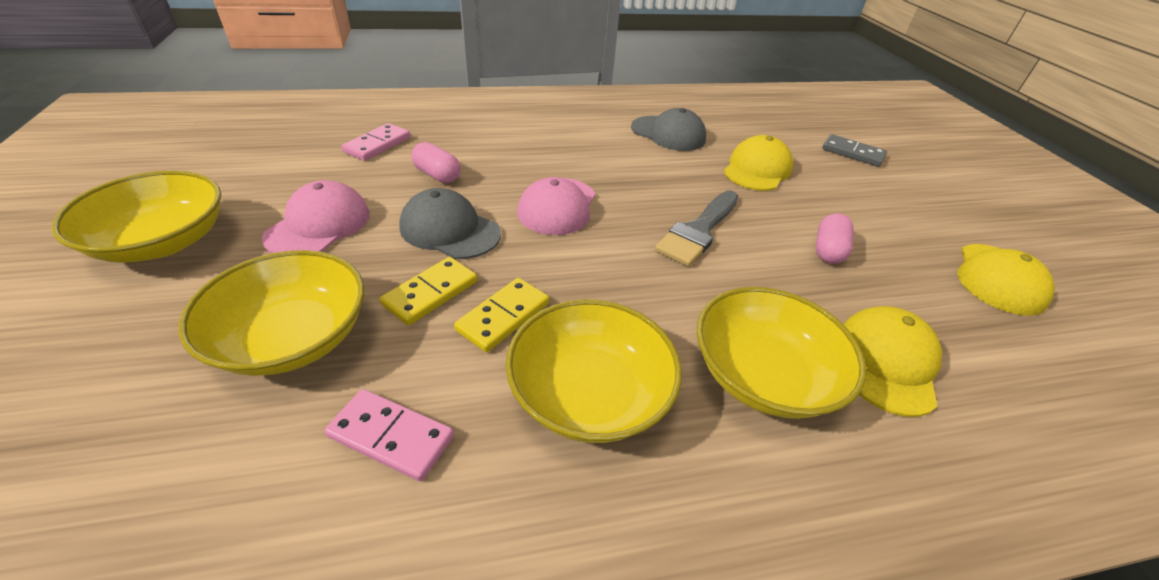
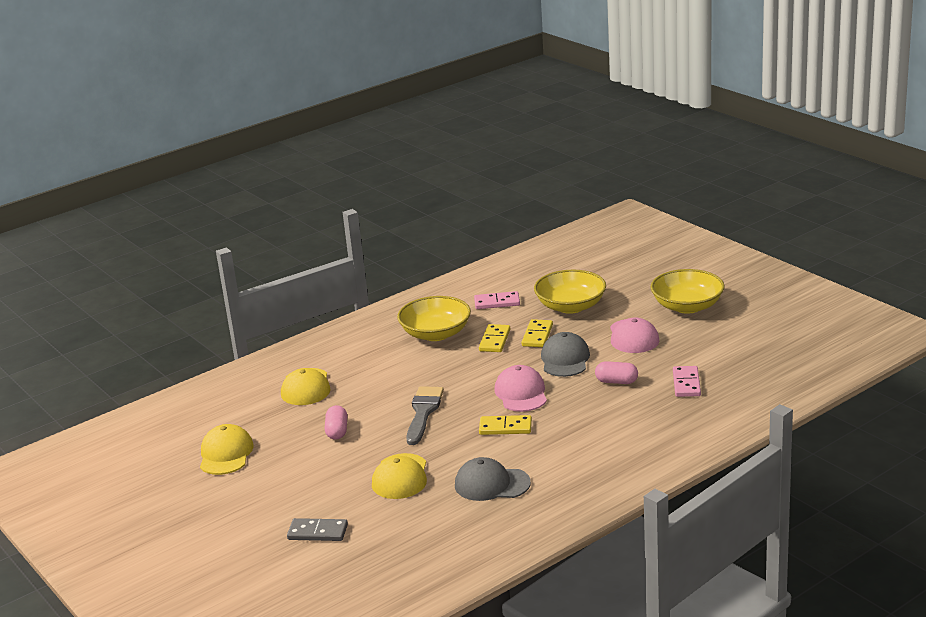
camera: 160 degrees right, 15 degrees down
(450, 230) = (565, 359): grey cap -> grey cap turned 90 degrees counterclockwise
(613, 175) = (505, 427): none -> yellow domino
(763, 375) = (365, 363): yellow bowl -> none

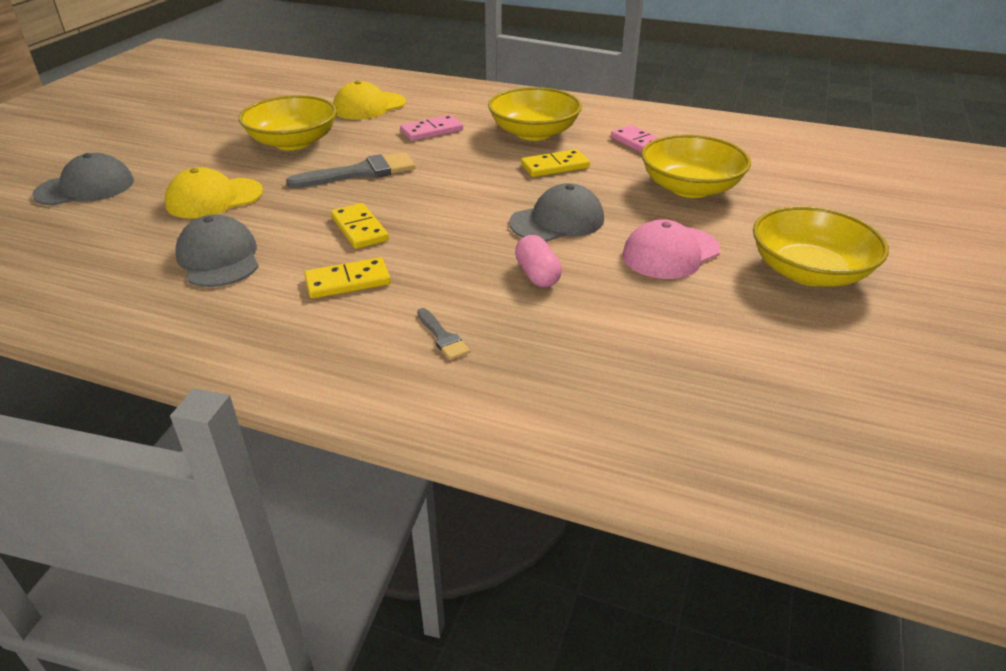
camera: 55 degrees right, 10 degrees up
(226, 454) = (224, 109): yellow cap -> none
(317, 532) = (85, 188): grey domino -> grey cap
(337, 431) = (293, 142): pink capsule -> yellow bowl
(521, 393) = (448, 216): pink cap -> none
(537, 335) = (594, 187): yellow domino -> yellow domino (348, 281)
(649, 424) = (443, 337): none -> grey brush
(686, 384) = (588, 338): pink domino -> pink domino (432, 131)

